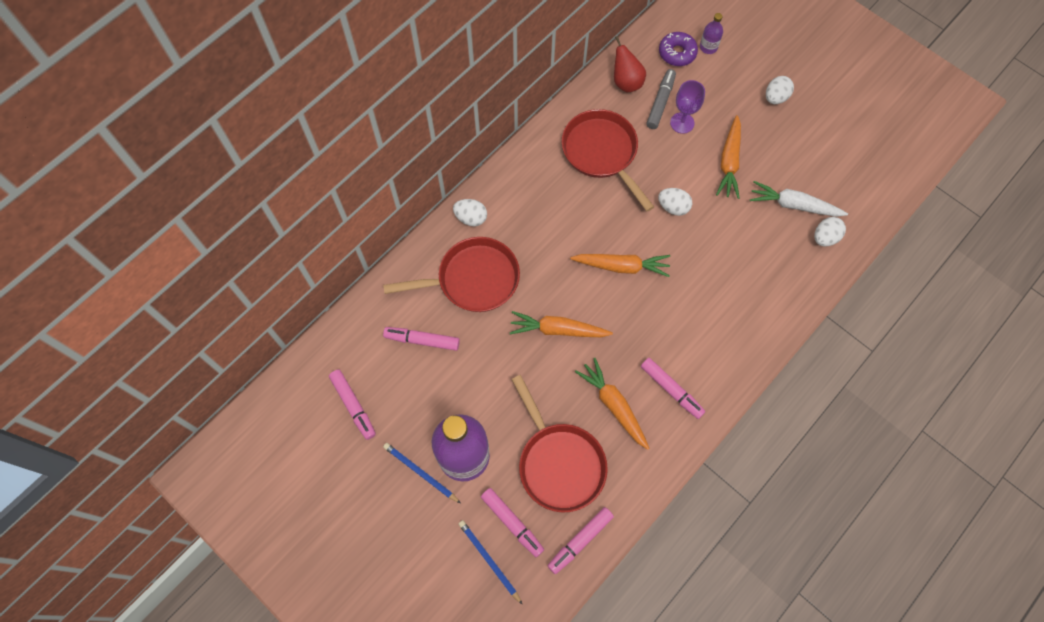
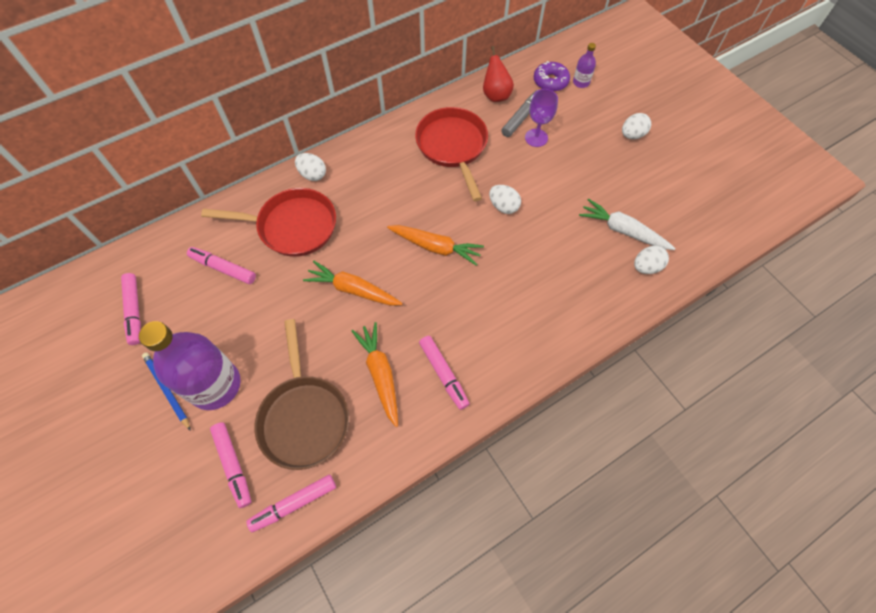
camera: 15 degrees right, 5 degrees down
(489, 560) = (194, 498): blue pencil -> none
(559, 463) = (304, 417): red pan -> brown pan
(729, 162) = (570, 179): orange carrot -> none

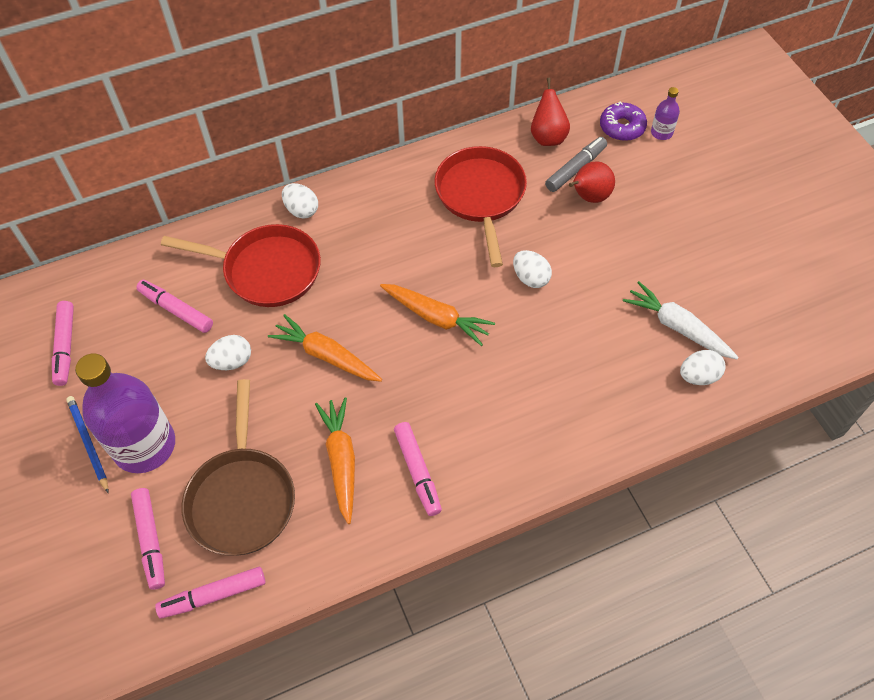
camera: 10 degrees right, 5 degrees down
(536, 138) = (589, 197): purple goblet -> red pear
(632, 135) = (715, 208): white egg -> white egg (232, 361)

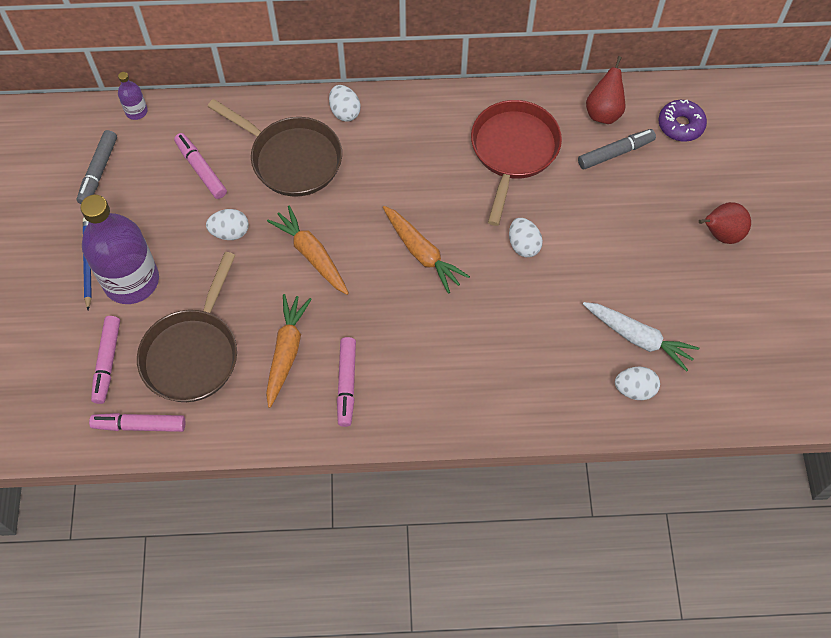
camera: 20 degrees right, 5 degrees up
(65, 347) = (98, 171): pink marker -> grey marker
(266, 270) = (291, 159): red pan -> brown pan
(589, 197) = (615, 185): red pear -> red pear (721, 234)
(661, 133) = (717, 143): purple bottle -> purple bottle (136, 111)
(678, 327) = (638, 338): white carrot -> white carrot turned 150 degrees clockwise

